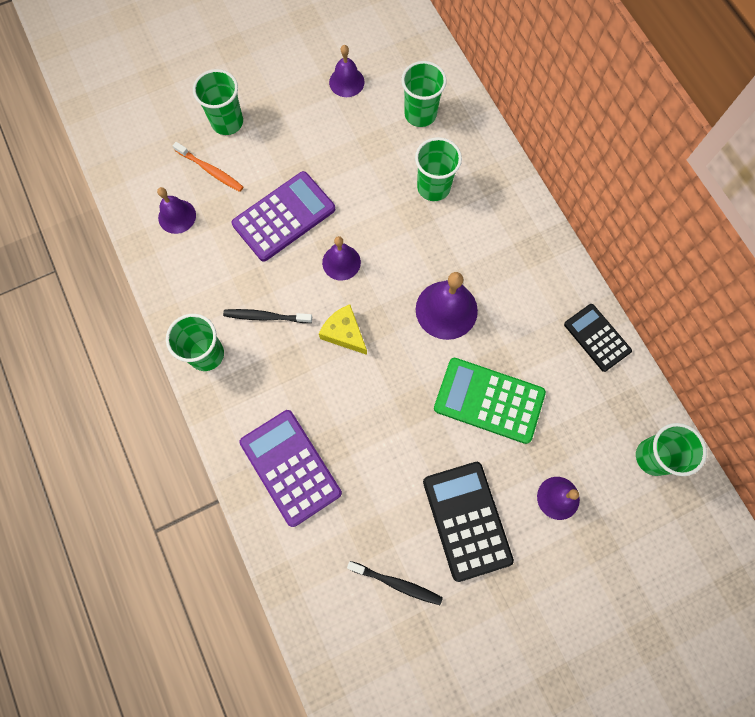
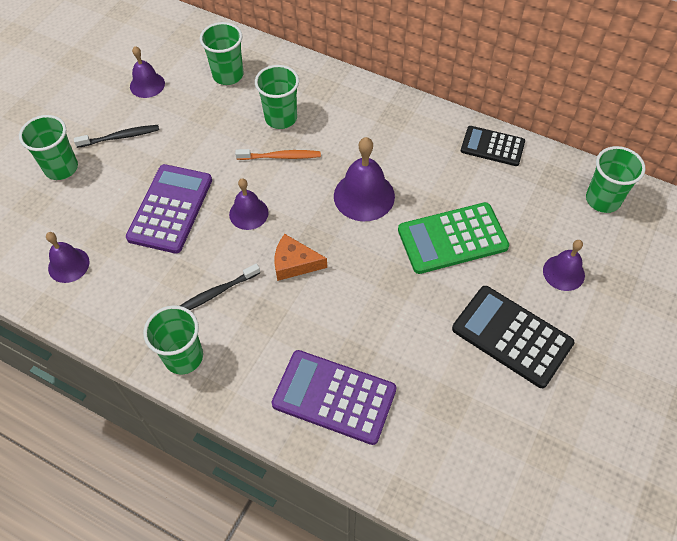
camera: 35 degrees left, 15 degrees down
(210, 170) = (73, 212): orange toothbrush -> orange toothbrush (280, 157)
(344, 333) = (294, 263): yellow cheese -> orange cheese
(396, 583) = (499, 424): black toothbrush -> black toothbrush (120, 137)

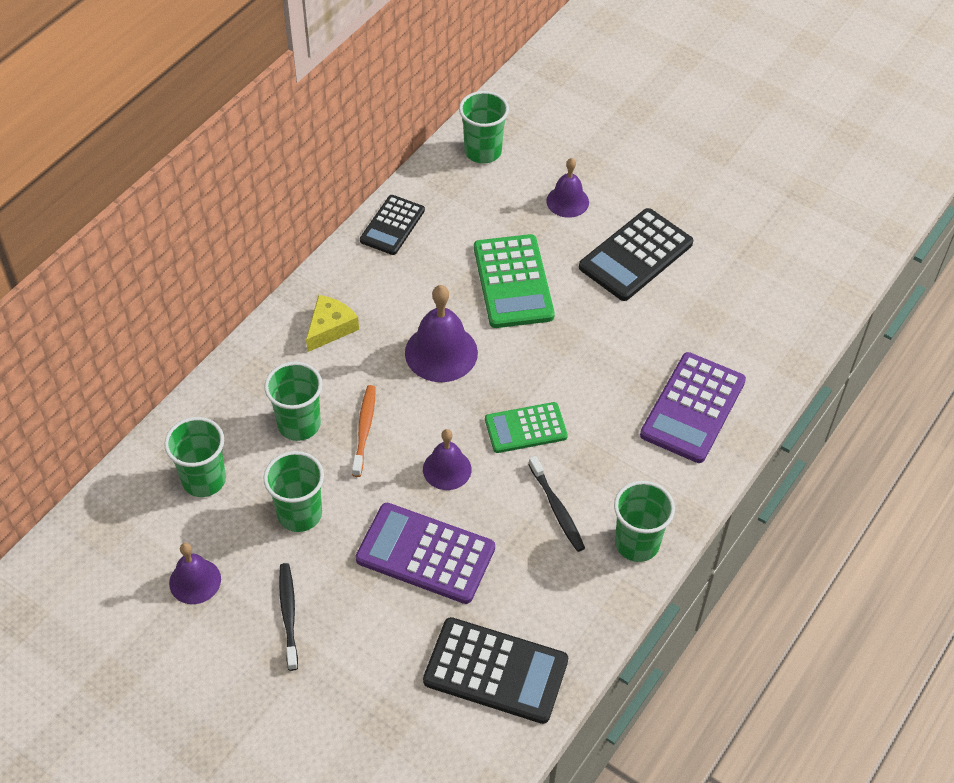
camera: 85 degrees left, 5 degrees down
(61, 168) = (330, 689): green cup -> green cup (299, 514)
(68, 265) = (495, 671): purple bell -> black calculator
(294, 263) = (525, 428): orange cheese -> green calculator
(375, 122) = (330, 328): none -> yellow cheese

